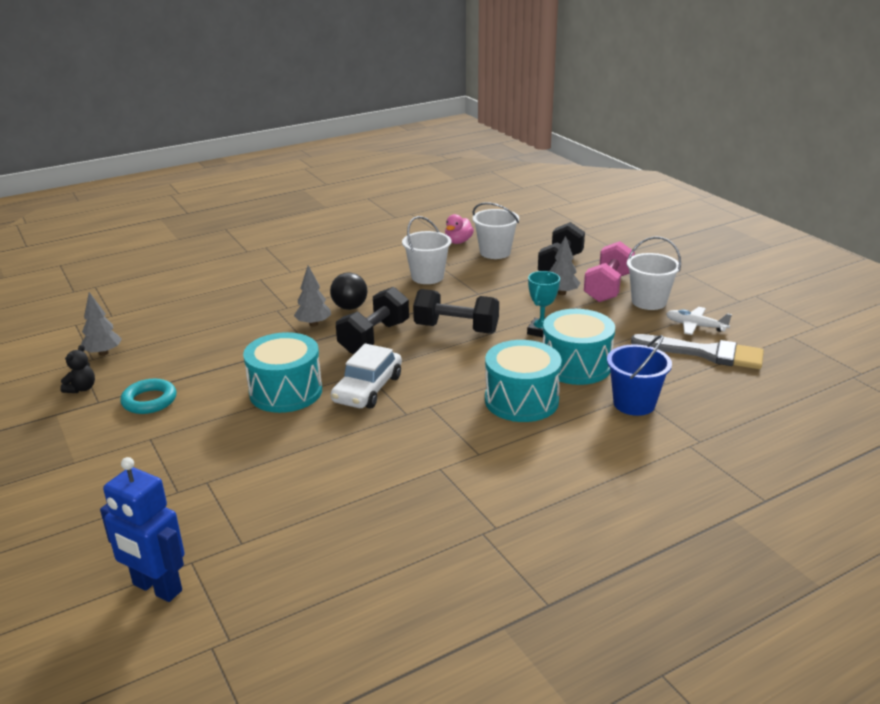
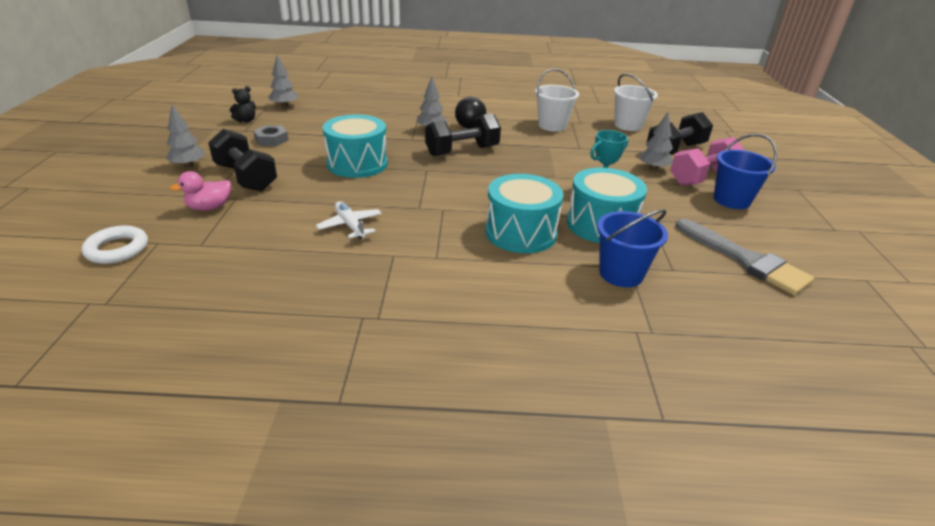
camera: 30 degrees right, 5 degrees up
(94, 469) = (188, 166): none -> grey tree
(149, 400) = (271, 140): turquoise ring -> grey nut
(157, 588) = (117, 249): blue robot -> white ring
(367, 389) = (413, 181): white car -> none
(456, 329) = (531, 165): black dumbbell -> black dumbbell (246, 177)
(458, 242) = (606, 110): pink duck -> pink duck (209, 207)
(649, 302) = (731, 200): white bucket -> blue bucket
(695, 326) = (759, 234): white plane -> white plane (350, 225)

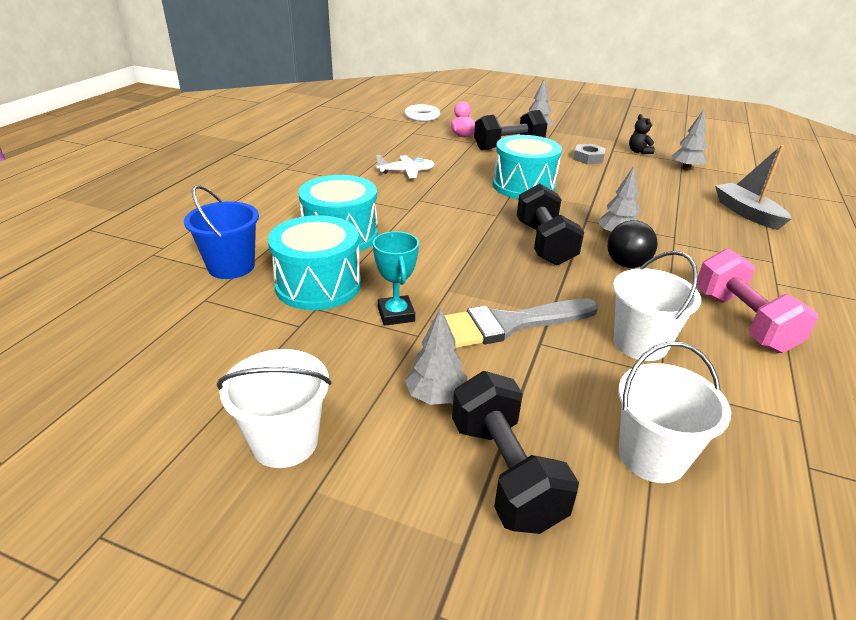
camera: 110 degrees right, 0 degrees up
(365, 94) = (747, 213): none -> grey boat
(702, 178) = (376, 448): pink dumbbell -> pink dumbbell (742, 321)
(731, 200) = (285, 442): blue bucket -> white bucket
(745, 260) = (160, 362): grey brush -> grey brush (508, 324)

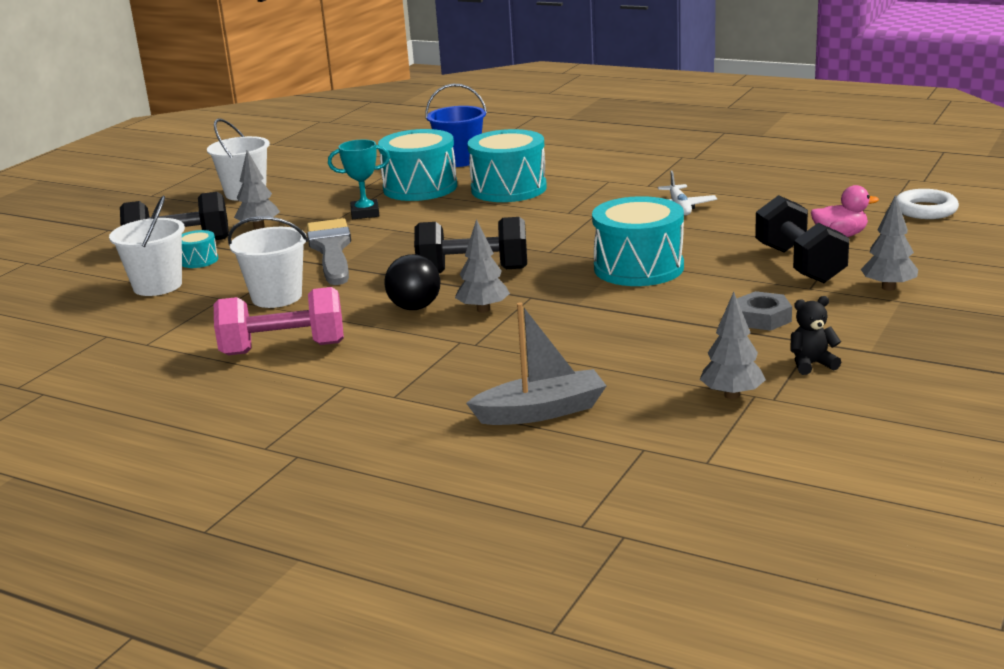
camera: 100 degrees right, 10 degrees down
(559, 433) = (199, 260): none -> turquoise drum

